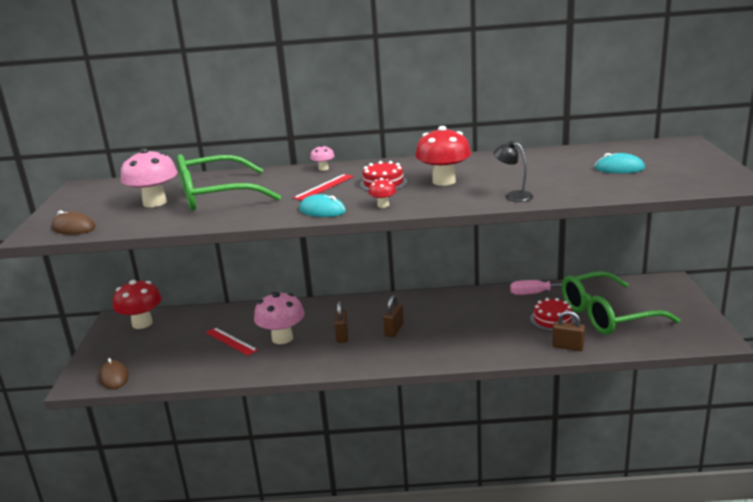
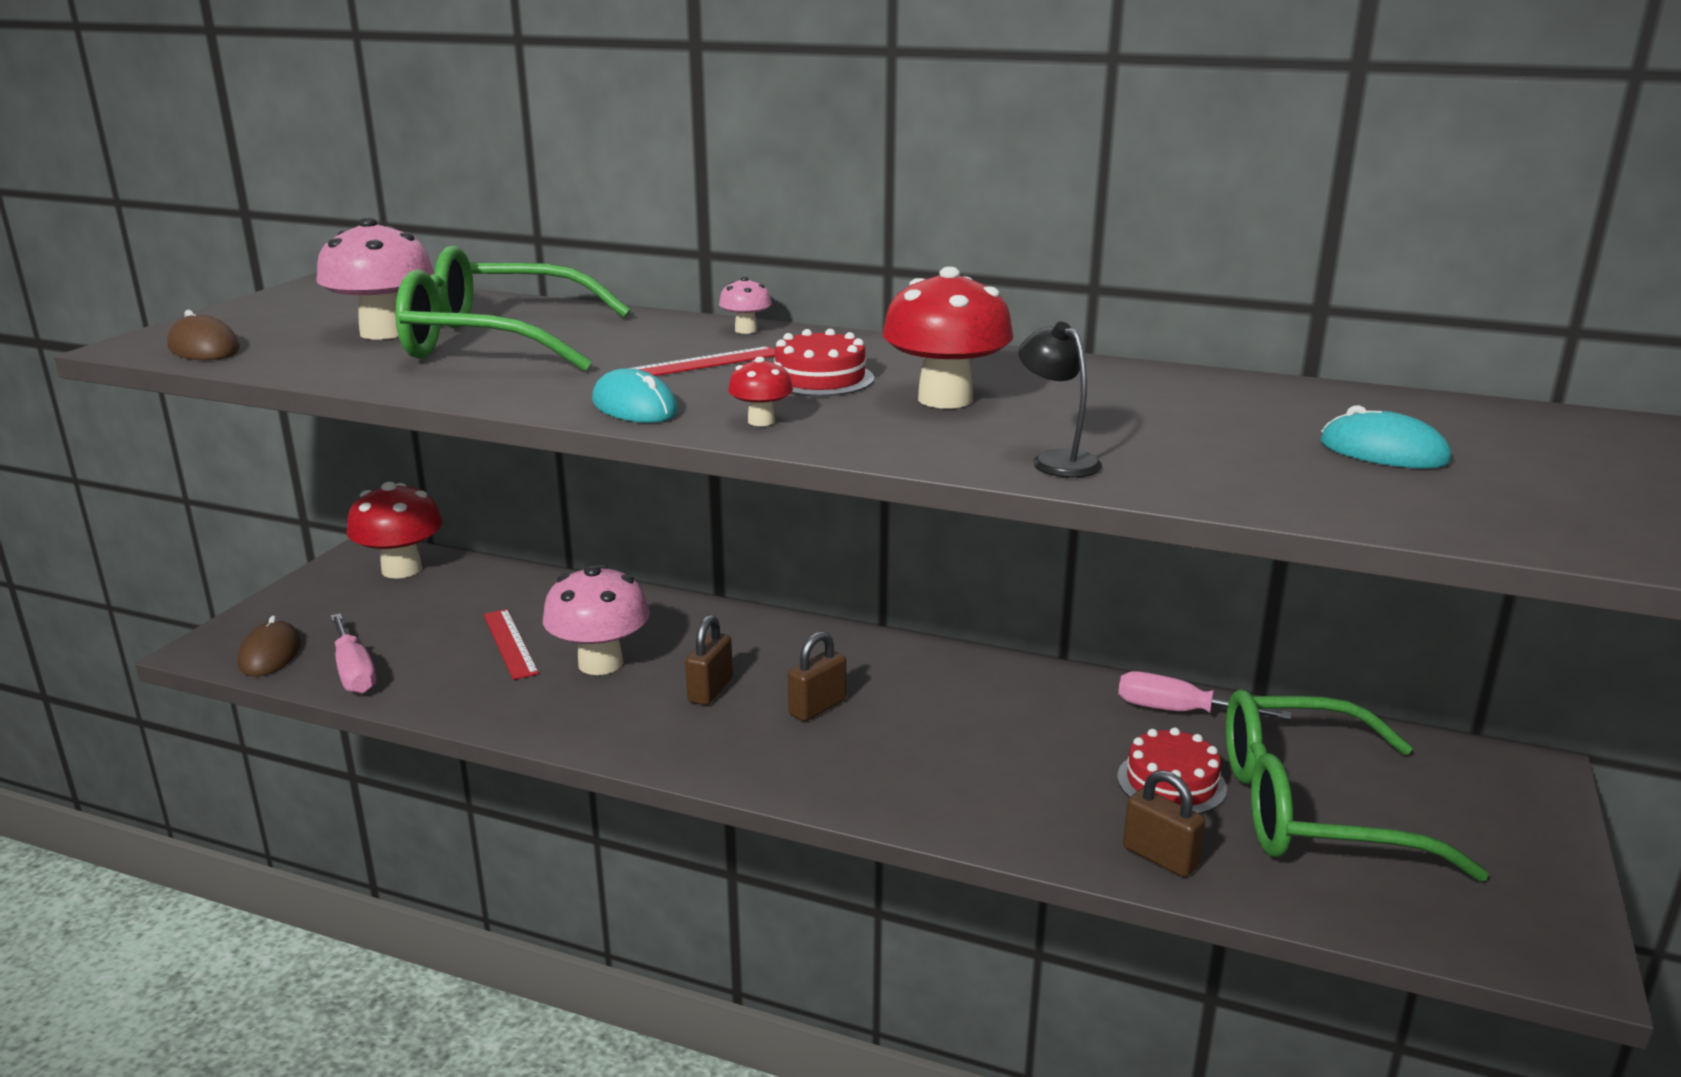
camera: 20 degrees right, 0 degrees up
(166, 373) = (354, 672): none -> pink screwdriver

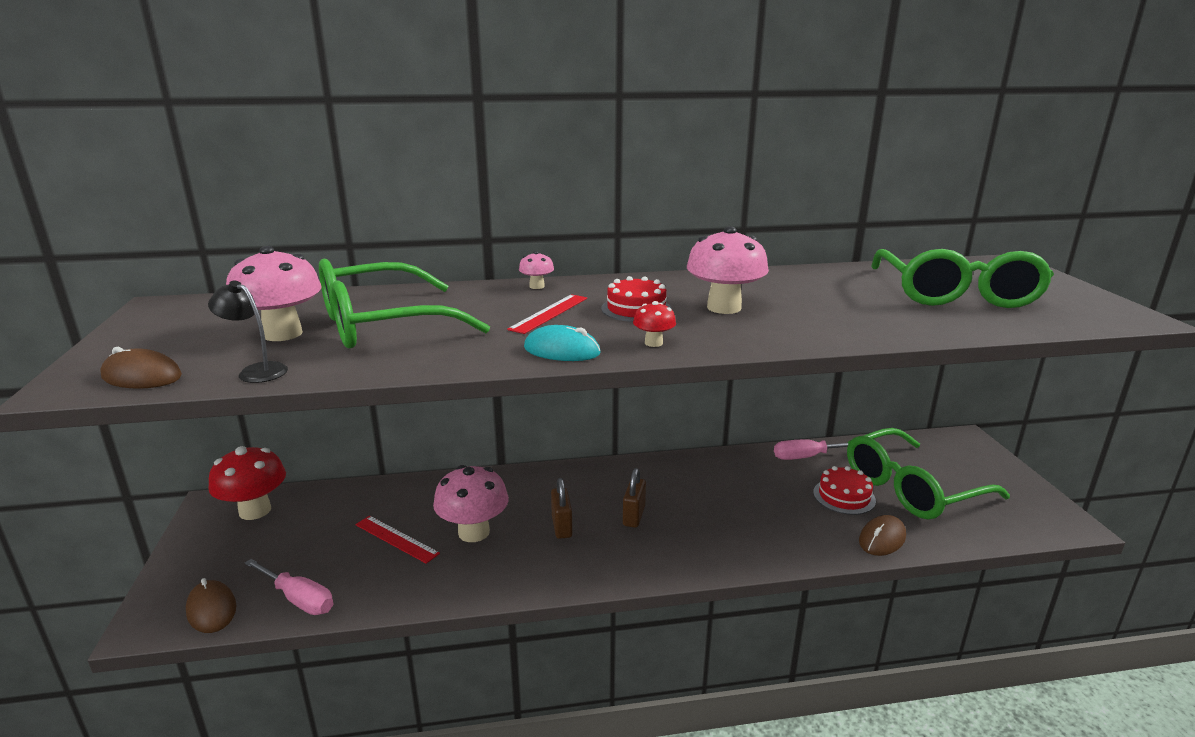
camera: 30 degrees left, 0 degrees up
(945, 399) = (724, 307): red mushroom -> pink mushroom
(1056, 460) = (840, 331): black lamp -> black lamp (256, 371)
(1160, 857) = (882, 539): brown padlock -> brown mouse
(1383, 451) = (956, 294): turquoise mouse -> green glasses

